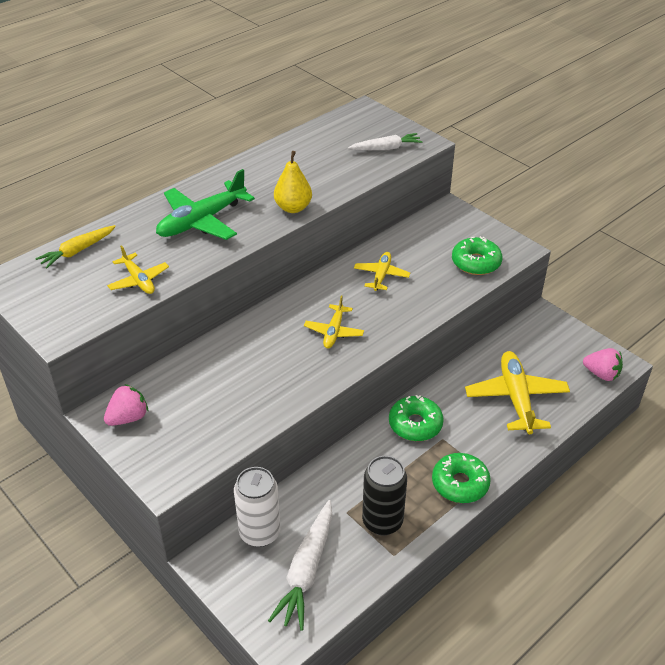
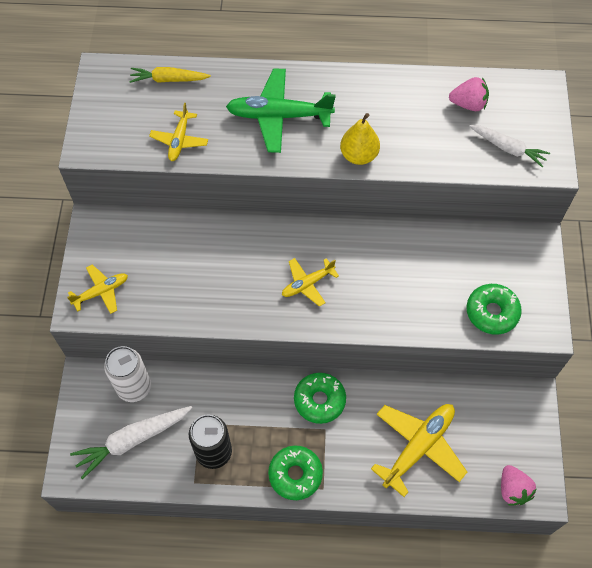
camera: 45 degrees right, 20 degrees up
(128, 418) = (105, 239): pink strawberry -> pink strawberry (468, 104)
(381, 275) = (401, 261): yellow plane -> yellow plane (101, 292)

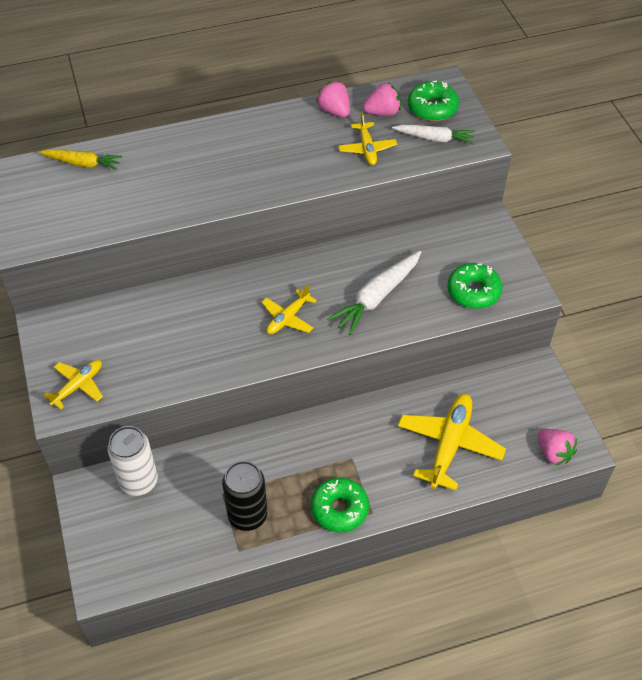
camera: 20 degrees left, 10 degrees down
(132, 440) = (157, 532): white carrot -> white carrot (377, 297)
(168, 79) = (82, 163): yellow carrot -> yellow carrot turned 150 degrees counterclockwise
(179, 140) = (116, 212): yellow plane -> yellow plane (367, 149)
(278, 116) = (207, 167): green plane -> none
(319, 400) = (335, 433): green donut -> green donut (432, 108)
(359, 155) = (299, 180): yellow pear -> none
(422, 89) = (334, 111): none -> pink strawberry

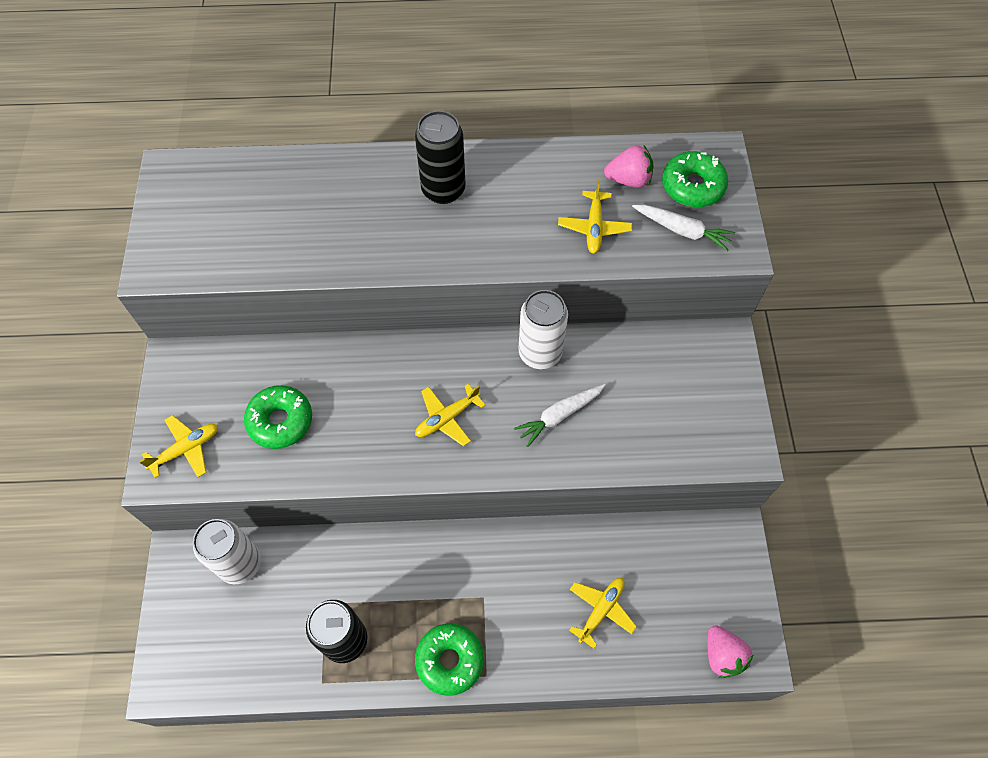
camera: 15 degrees right, 10 degrees up
(82, 163) = (255, 175): yellow carrot -> none
(240, 145) = (443, 190): none -> black can
(334, 111) = (570, 165): pink strawberry -> none
(347, 258) = (540, 353): none -> white can
(377, 297) = (559, 415): white carrot -> white carrot, size x0.66
(449, 444) = (601, 610): yellow plane -> yellow plane, size x0.57
(473, 291) = (678, 436): green donut -> green donut (280, 421)

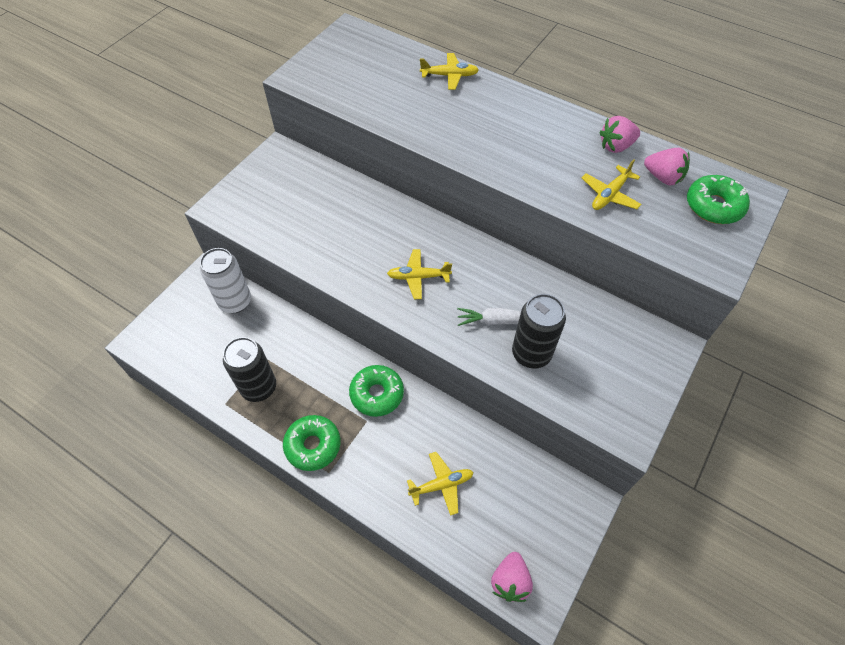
camera: 35 degrees right, 5 degrees down
(186, 449) = (244, 203): yellow plane -> yellow plane (449, 76)
(280, 421) = (311, 218): green donut -> green donut (377, 394)
(443, 190) = (515, 119): black can -> black can (531, 353)
(540, 353) = (516, 273): white can -> none
(562, 168) = (616, 146): none -> pink strawberry
(682, 230) = (681, 231): white carrot -> none

